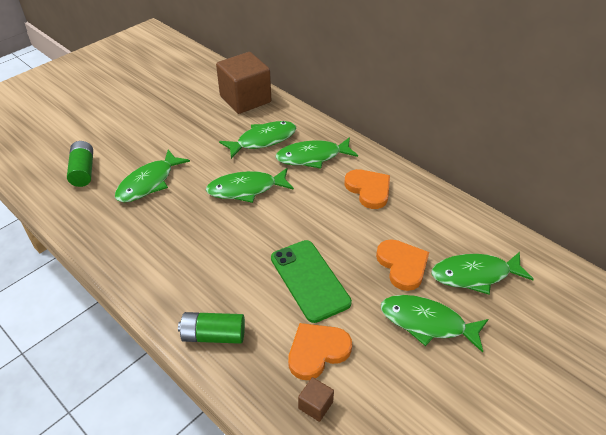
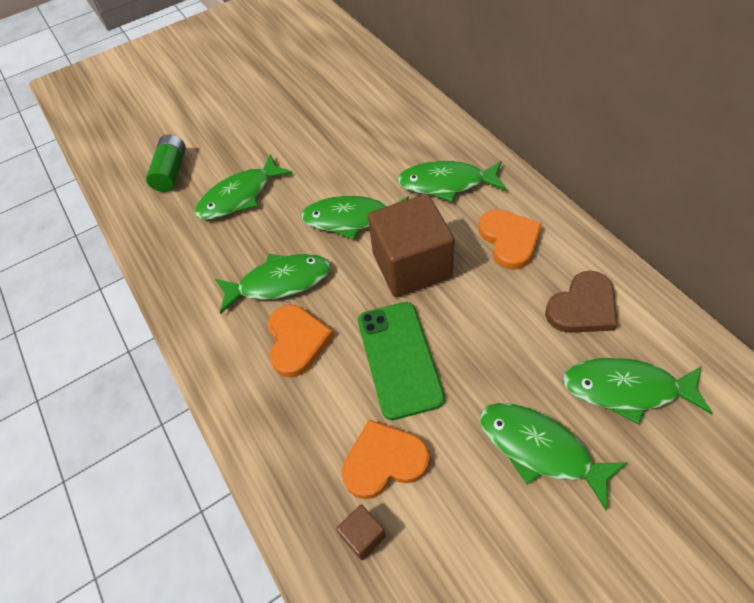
camera: 20 degrees right, 10 degrees up
(213, 335) = (264, 414): green battery -> none
(245, 99) = (382, 93): brown cube -> brown cube (412, 266)
(263, 140) = (389, 153): green fish -> green fish (279, 282)
(402, 265) = (527, 358): orange heart -> orange heart (297, 341)
(432, 227) = (583, 307): none -> brown heart

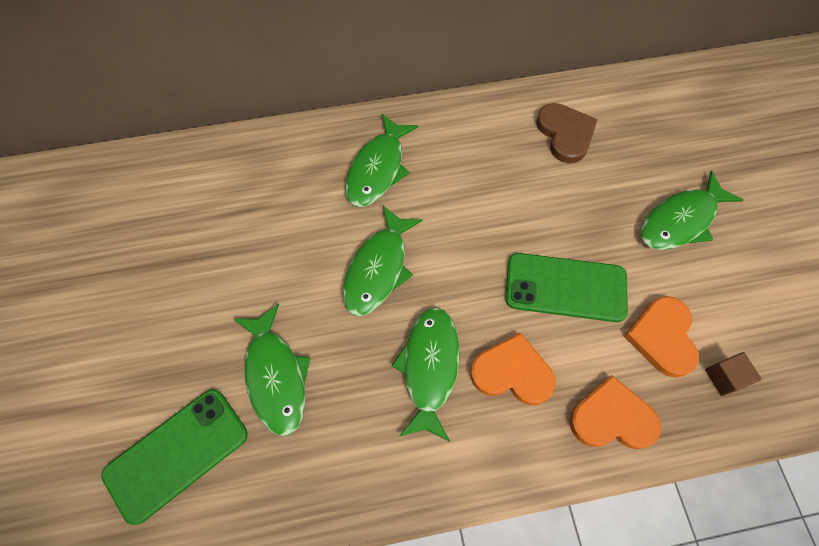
camera: 75 degrees left, 10 degrees up
(171, 172) = (177, 454): green battery -> green phone
(412, 266) = (465, 238): brown cube -> none
(509, 240) = (473, 151): orange heart -> orange heart (612, 418)
(626, 389) = (647, 144): green fish -> none

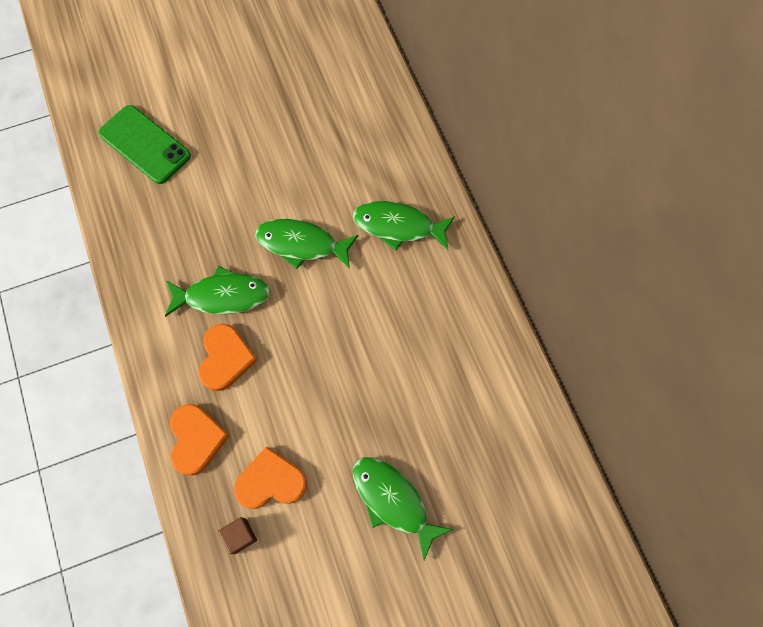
camera: 80 degrees right, 5 degrees up
(275, 376) = (205, 191): green fish -> none
(565, 134) = (473, 386): brown heart -> none
(565, 287) = (306, 396): green phone -> none

